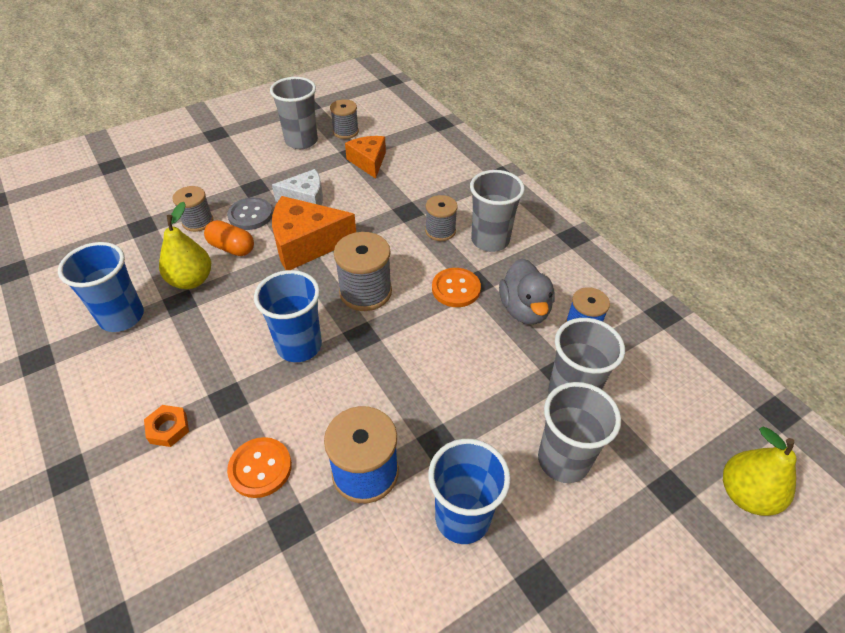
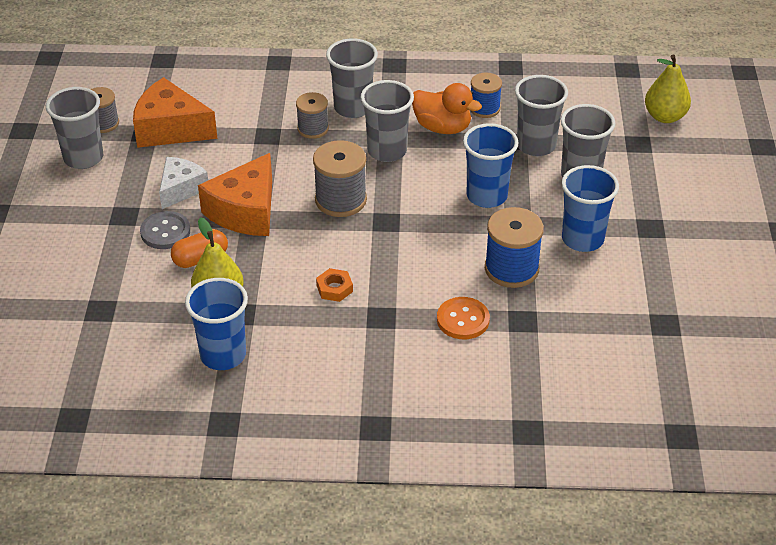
camera: 55 degrees left, 5 degrees down
(168, 428) = (381, 358): orange nut -> orange nut (334, 288)
(198, 222) = (136, 269): grey spool -> none
(299, 346) = (364, 259): blue cup -> blue cup (487, 196)
(368, 162) = (170, 129): orange cheese -> orange cheese, size x1.56
(456, 289) = (387, 151): orange button -> grey cup
(524, 309) = (442, 127): grey duck -> orange duck

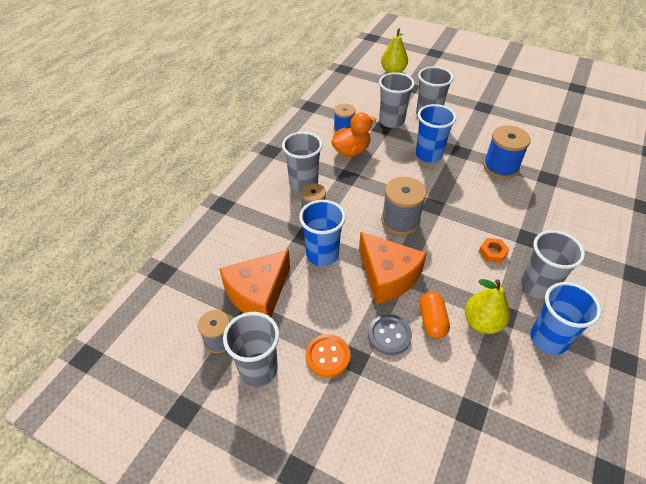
camera: 65 degrees left, 5 degrees up
(181, 189) = (340, 309): white cheese -> none
(387, 151) = (360, 182): grey cup -> grey cup (537, 286)
(463, 320) = (541, 202): orange button -> orange button (327, 356)
(582, 239) = (484, 132): blue cup -> blue cup (322, 254)

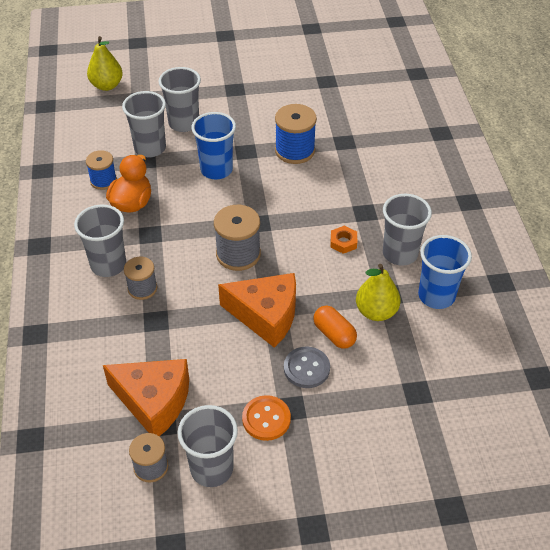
camera: 35 degrees left, 0 degrees up
(258, 293) = (154, 402): orange cheese -> orange cheese turned 75 degrees counterclockwise
(322, 254) = (187, 328): blue cup -> none

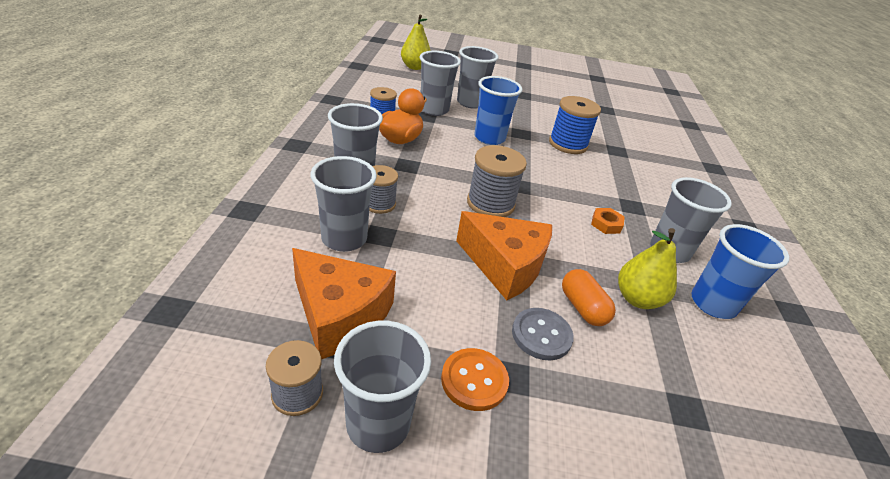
camera: 10 degrees right, 10 degrees down
(128, 334) = (344, 239): none -> grey cup

